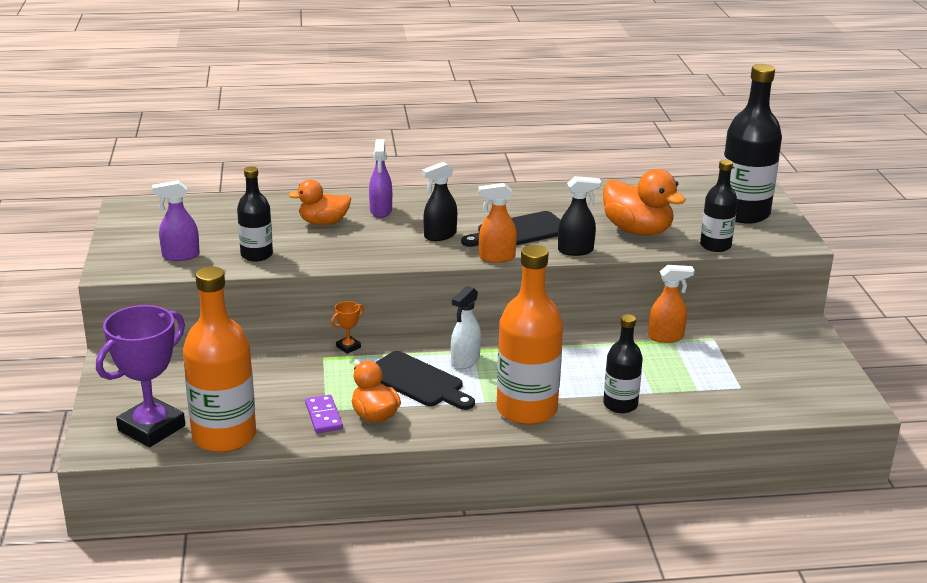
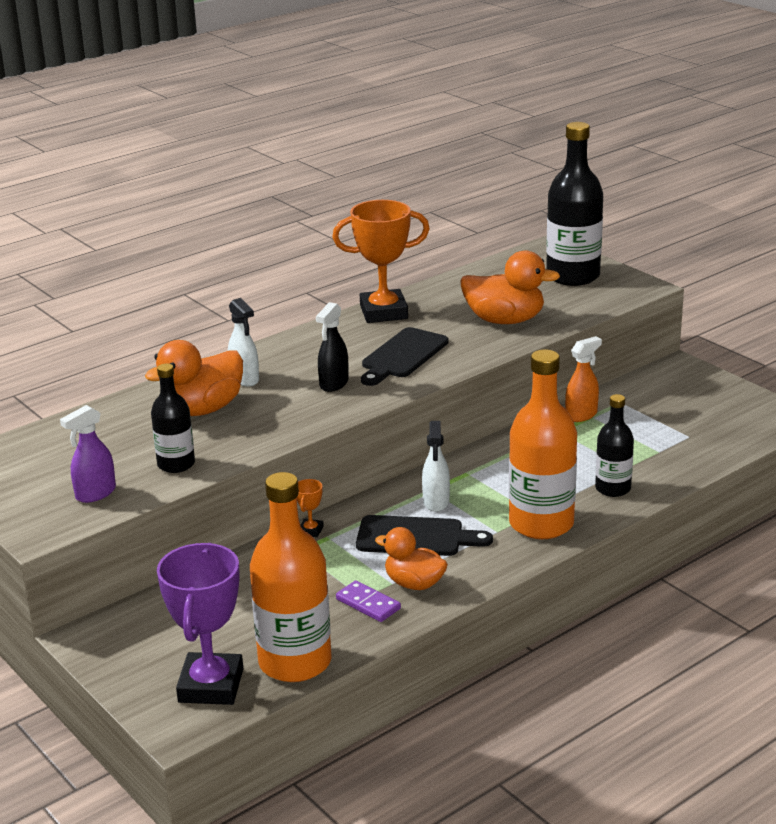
camera: 30 degrees left, 0 degrees up
(323, 223) = (202, 409): orange duck -> orange duck, size x1.52
(381, 211) = (245, 379): purple spray bottle -> white spray bottle
(496, 258) = (413, 387): orange spray bottle -> none
(547, 194) = (383, 312): none -> orange trophy
(576, 250) = (475, 356): black spray bottle -> none
(715, 246) = (585, 312): black bottle -> none

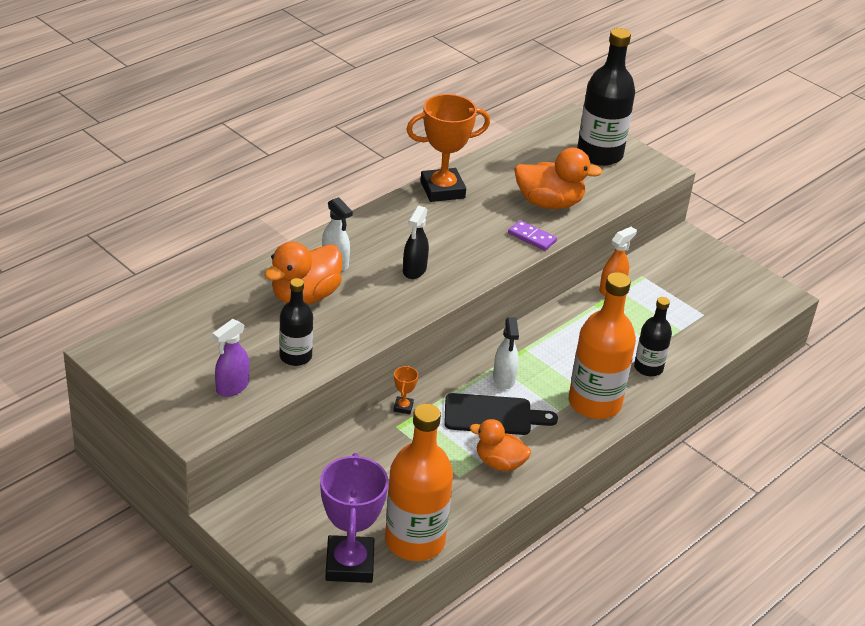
camera: 10 degrees left, 10 degrees up
(368, 604) = (465, 483): purple domino -> purple domino (532, 237)
(402, 356) = (468, 240): black cutting board -> none

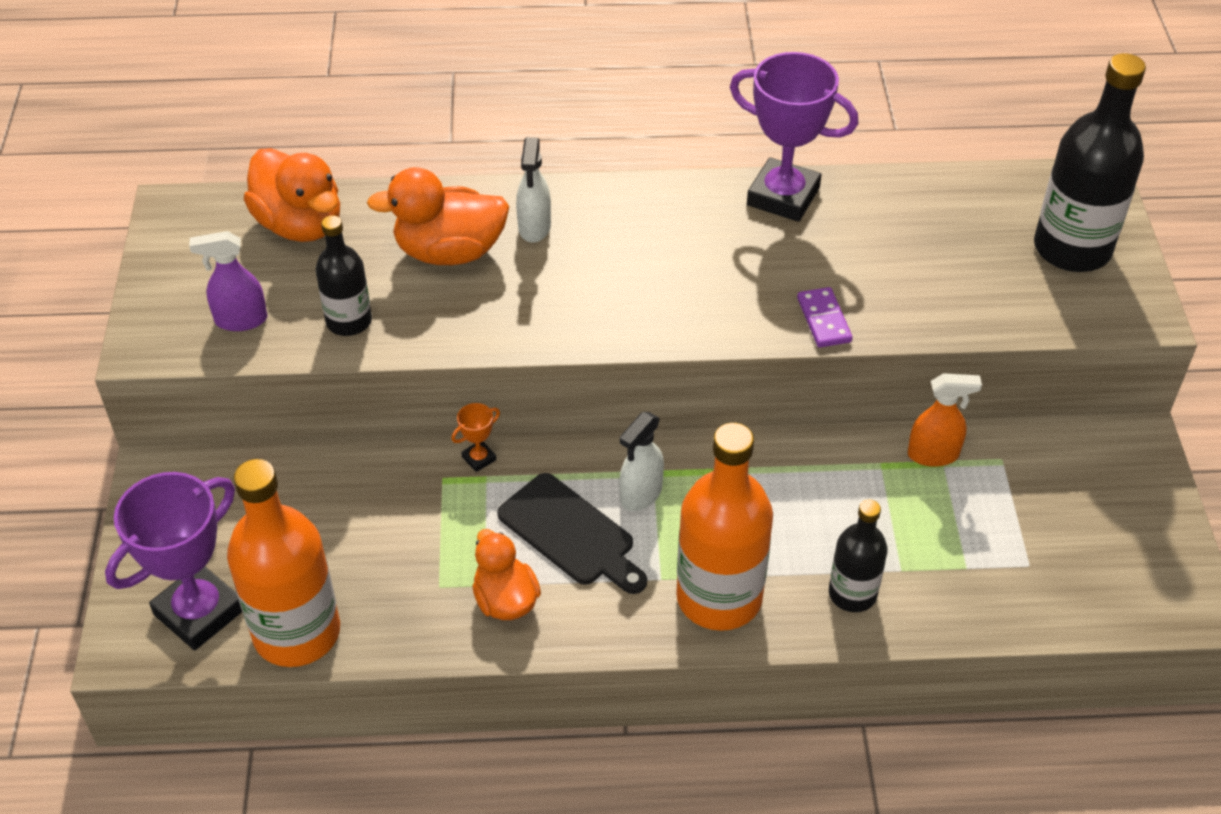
camera: 45 degrees right, 10 degrees up
(414, 270) = (615, 286): black spray bottle -> none
(442, 190) = (783, 196): orange trophy -> purple trophy
(549, 203) = (908, 284): orange duck -> orange duck (300, 225)

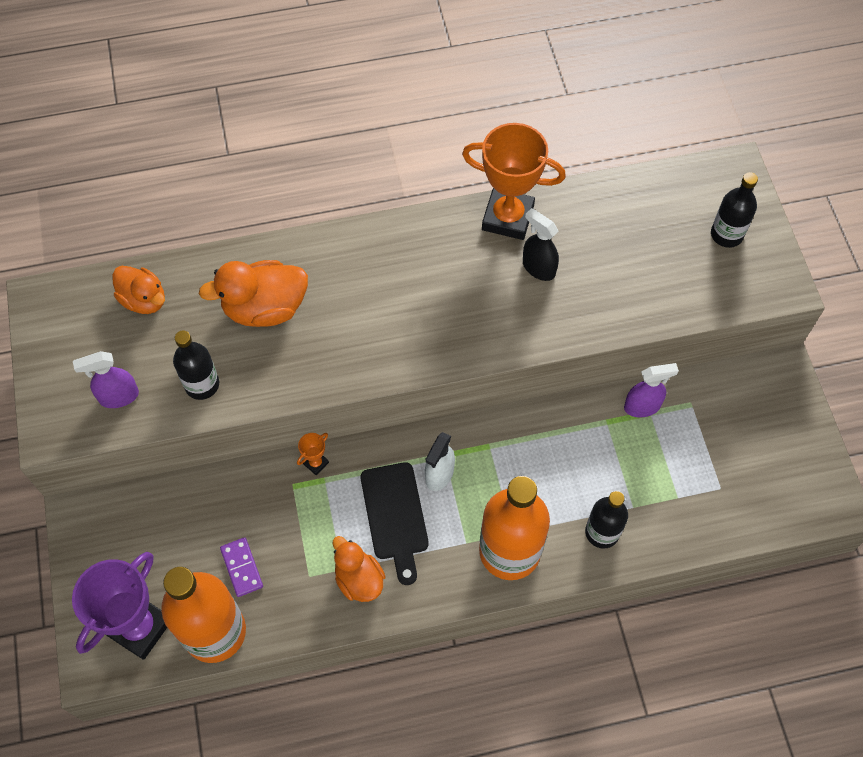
camera: 10 degrees left, 15 degrees up
(300, 225) = (144, 300): orange duck -> orange duck, size x0.66
(534, 228) = (325, 275): white spray bottle -> none
(570, 534) = (395, 516): black cutting board -> black cutting board turned 45 degrees clockwise
(783, 196) = (507, 218): purple trophy -> orange trophy
(813, 253) = (538, 268): none -> black spray bottle
(823, 320) = (555, 328): purple domino -> purple domino (241, 568)
(933, 455) = (642, 406): orange spray bottle -> purple spray bottle
(1072, 249) = (726, 234): black bottle -> black bottle, size x0.57

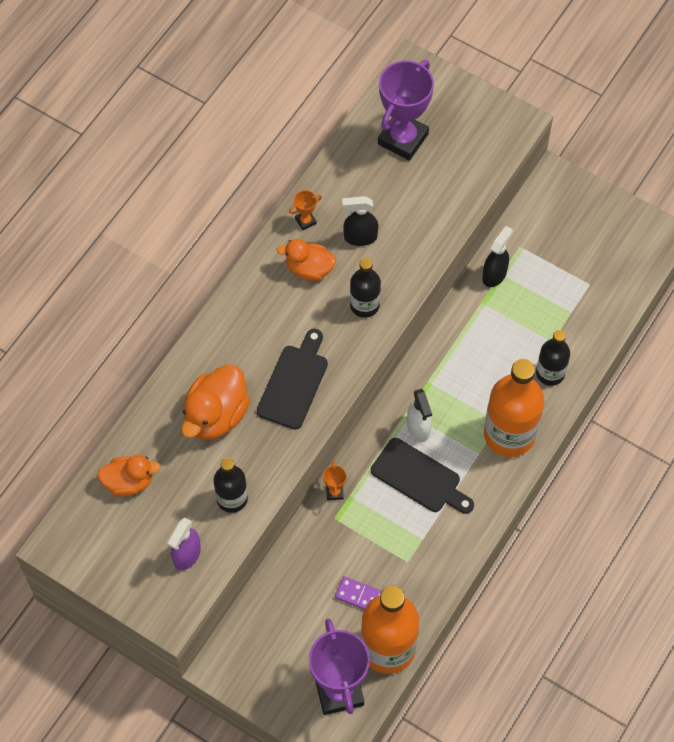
camera: 45 degrees left, 0 degrees up
(354, 337) = (294, 383): none -> black cutting board
(359, 579) = (439, 535): orange duck -> orange duck (309, 269)
(507, 218) = (305, 221): orange trophy -> orange trophy, size x0.42
(642, 406) = (494, 275): purple spray bottle -> black spray bottle
(663, 219) = (403, 139): none -> purple trophy
(726, 234) = (451, 117): black bottle -> black bottle (364, 305)

